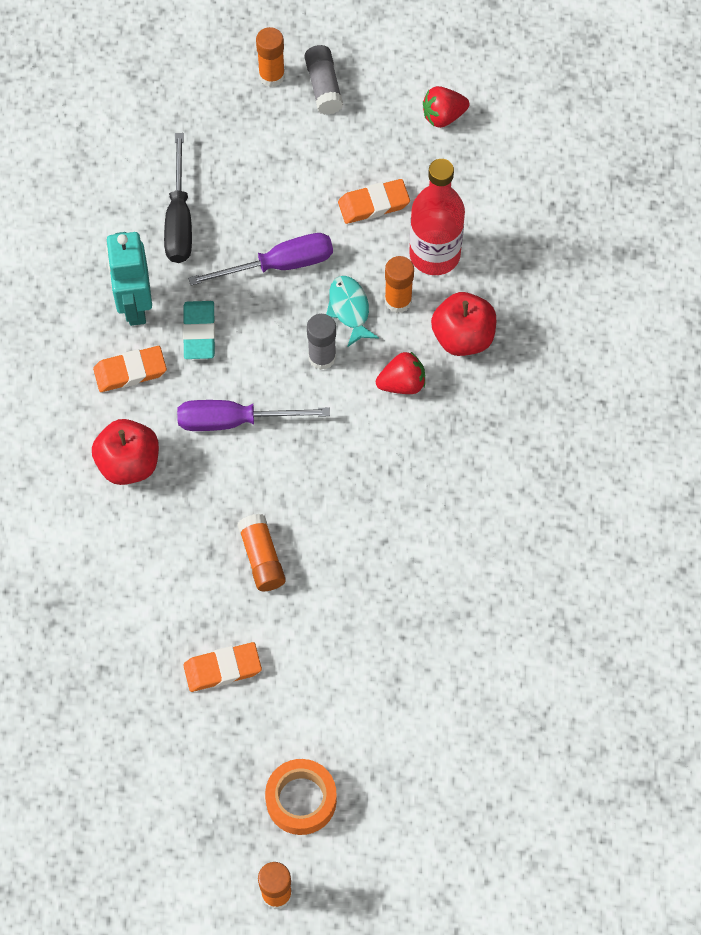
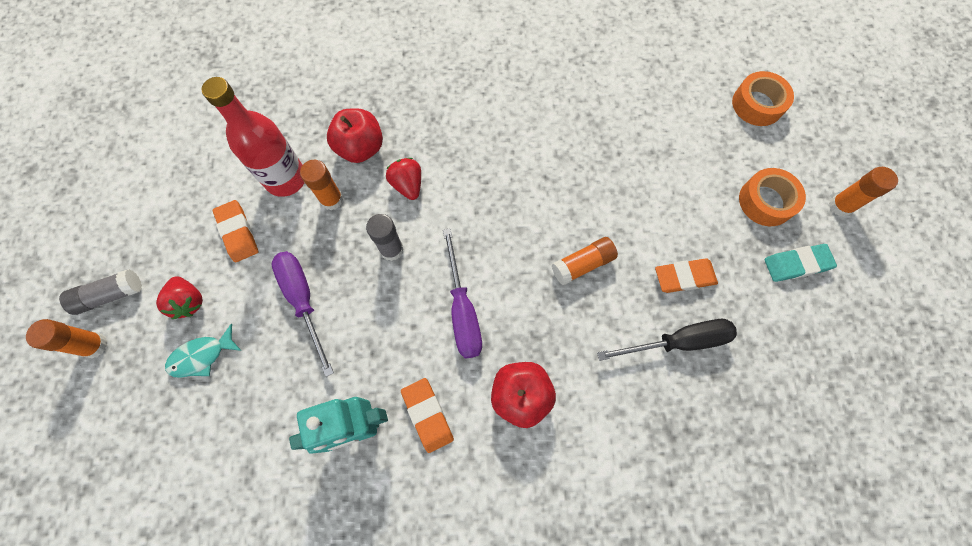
camera: 100 degrees left, 5 degrees up
(179, 219) = (258, 403): black screwdriver -> black screwdriver (678, 342)
(199, 332) = (379, 358): turquoise eraser -> turquoise eraser (796, 264)
(222, 669) = (684, 277): orange eraser -> orange eraser turned 75 degrees counterclockwise
(349, 309) = (343, 235): turquoise fish -> turquoise fish (202, 356)
(443, 116) = (148, 191): red strawberry -> red strawberry (189, 301)
(448, 840) = (757, 104): none -> orange tape

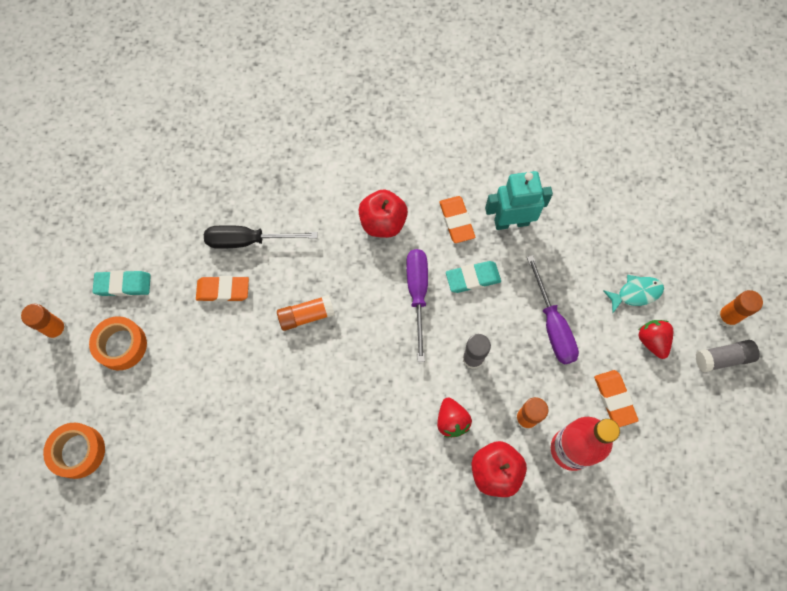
camera: 170 degrees left, 0 degrees up
(400, 341) = (473, 278): none -> turquoise eraser

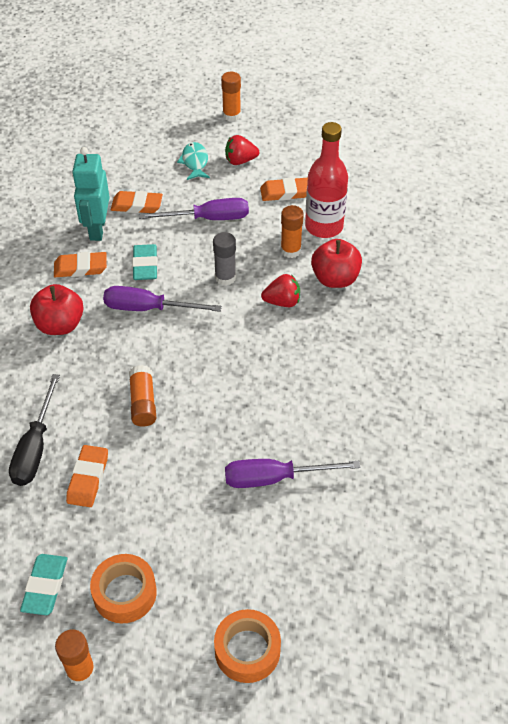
camera: 80 degrees left, 20 degrees down
(240, 447) = (274, 478): none -> purple screwdriver
(554, 250) = (137, 205): none -> orange eraser
(723, 358) = (266, 125): grey glue stick -> none

